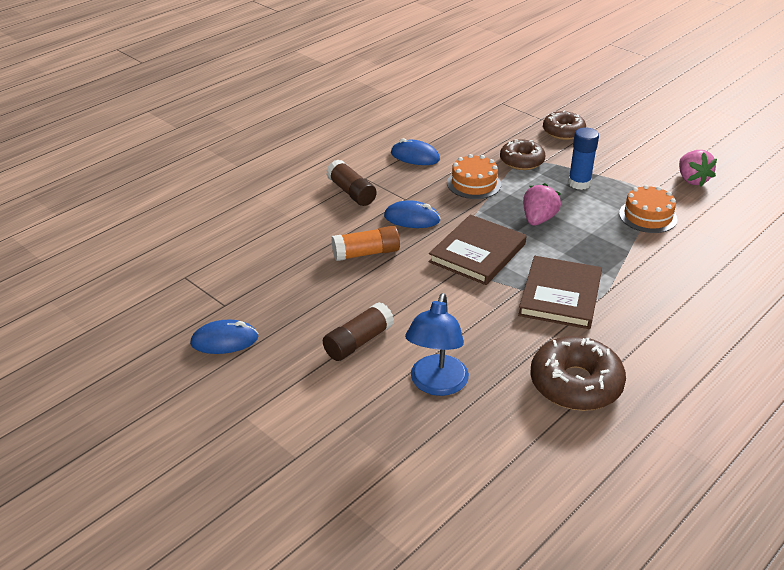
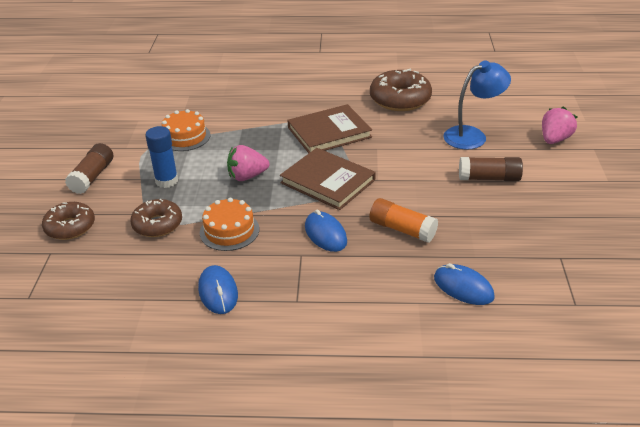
camera: 130 degrees left, 0 degrees up
(224, 340) = (583, 230): blue mouse -> blue mouse (463, 287)
(351, 192) = (332, 292): brown glue stick -> brown glue stick (92, 177)
(477, 253) = (328, 181): brown book -> brown book turned 45 degrees clockwise
(692, 180) = (105, 138): pink strawberry -> pink strawberry (554, 139)

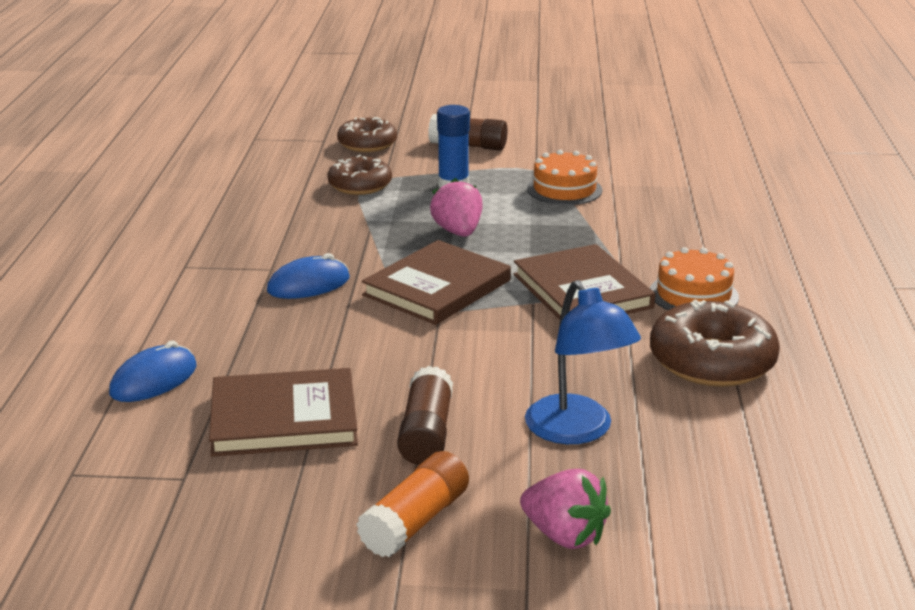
camera: 90 degrees right, 10 degrees down
(218, 292) = (221, 223): blue mouse -> none
(229, 231) = (335, 225): orange cake -> orange cake (693, 294)
(402, 229) = (302, 341): orange glue stick -> orange glue stick (415, 521)
(490, 227) = (284, 418): none -> brown book

